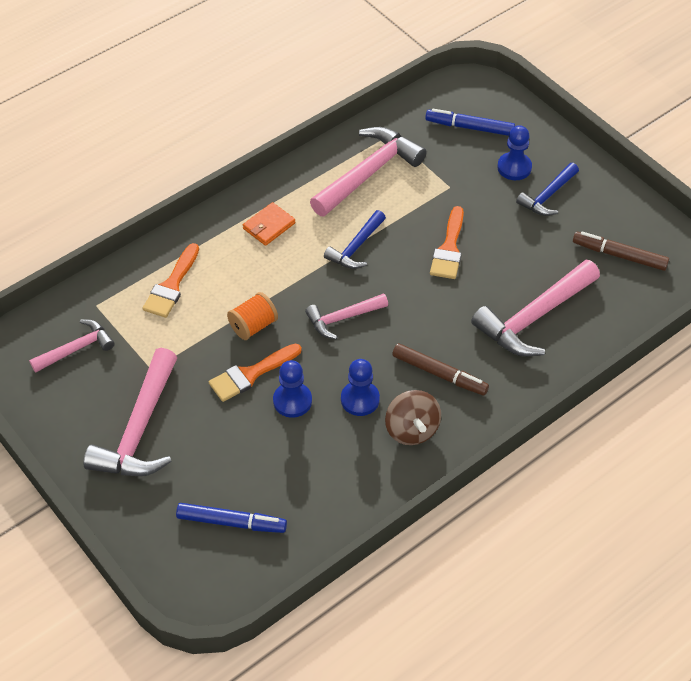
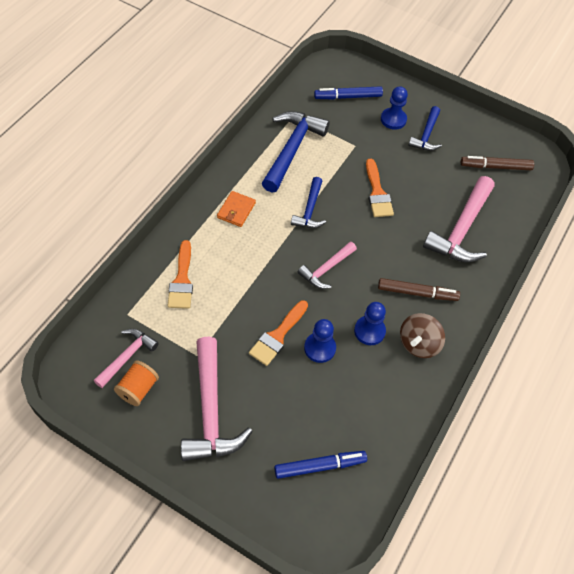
camera: 25 degrees left, 5 degrees up
(253, 326) = (261, 295): orange spool -> orange spool (138, 389)
(369, 173) = (292, 149): pink hammer -> blue hammer
(412, 430) = (418, 344): brown spinning top -> brown spinning top turned 75 degrees clockwise

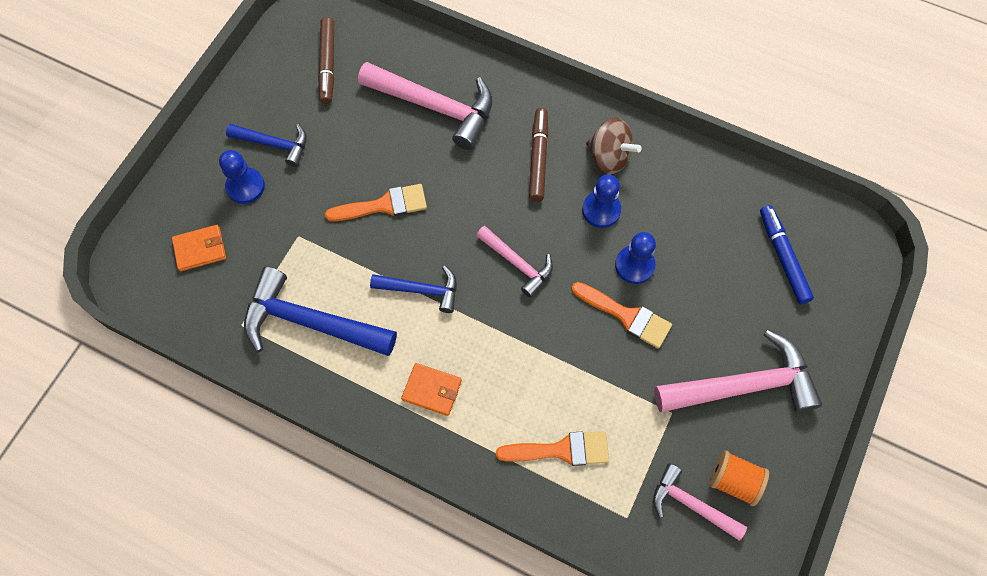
camera: 90 degrees left, 10 degrees up
(348, 97) = (200, 249): blue marker -> orange wallet

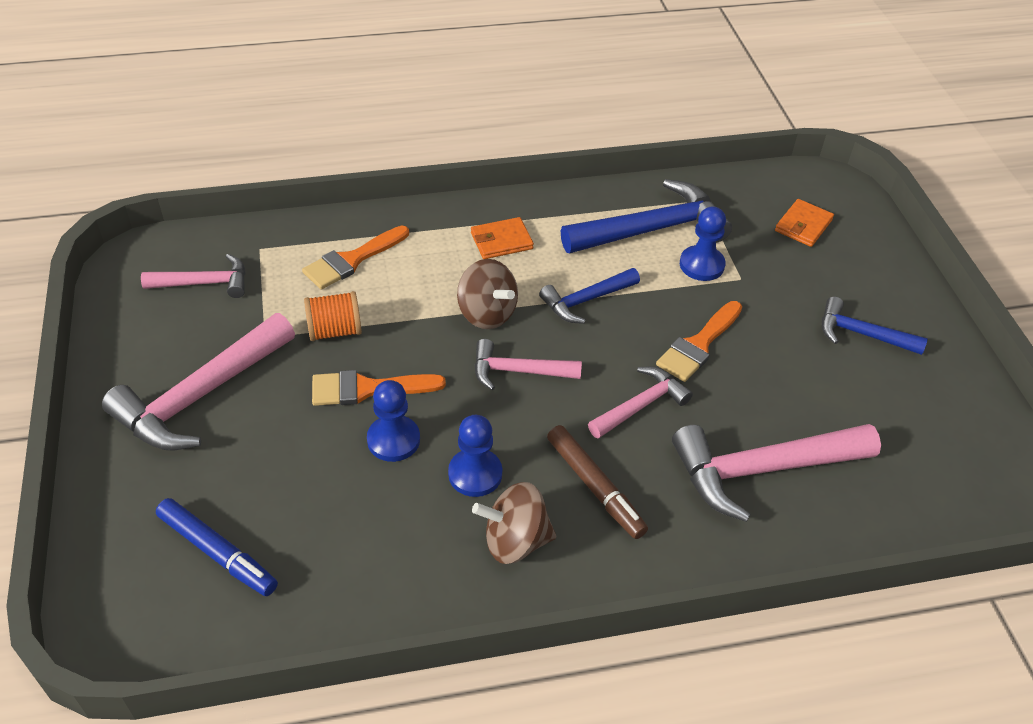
camera: 140 degrees right, 20 degrees down
(245, 186) = (835, 287): blue pawn -> blue pawn (701, 265)
(274, 144) = (861, 334): blue hammer -> blue hammer turned 45 degrees clockwise
(328, 64) = (922, 440): brown marker -> none
(463, 189) = (641, 405): none -> pink hammer
(500, 326) = (486, 314): none -> brown spinning top
(733, 481) = (171, 318): orange spool -> orange spool (335, 331)

